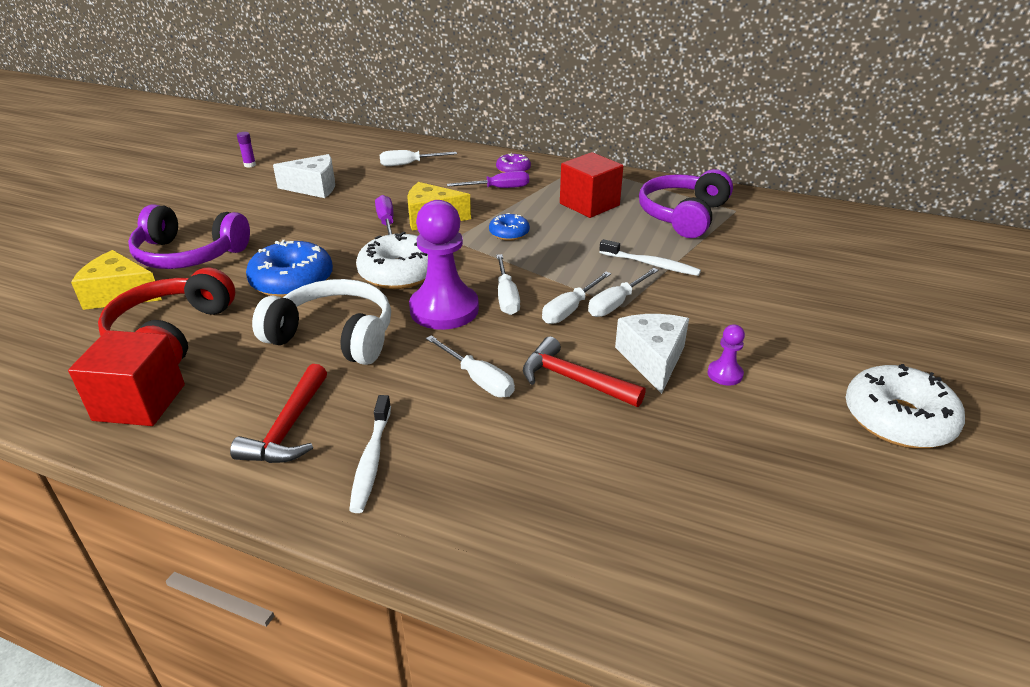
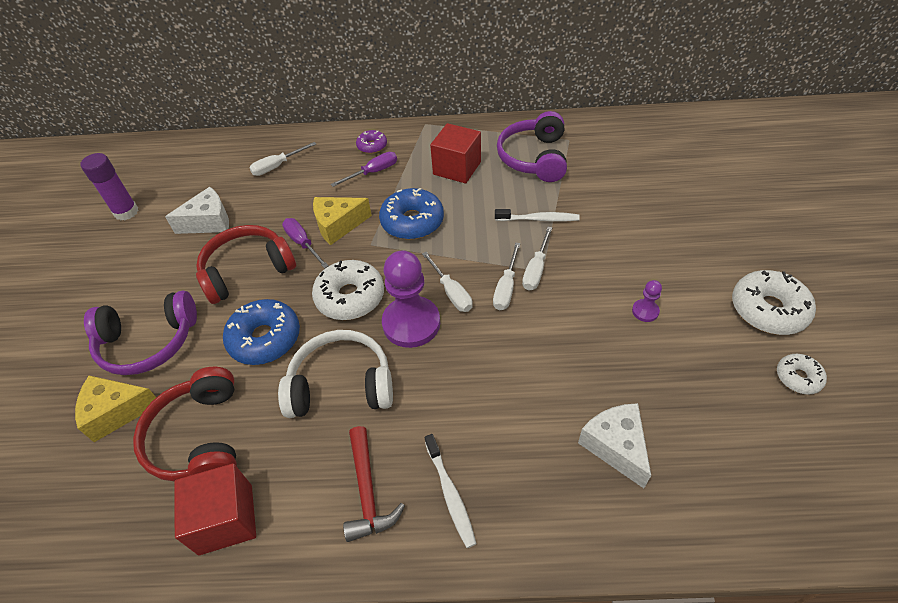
camera: 20 degrees left, 15 degrees up
(250, 165) = (126, 212): purple glue stick -> purple glue stick, size x2.05
(318, 229) = (247, 270): none -> red headphones
(478, 379) = (480, 384): white screwdriver -> none
(509, 233) = (412, 222): blue donut -> blue donut, size x1.83
(573, 380) = (548, 357): red hammer -> none
(652, 359) = (591, 316): white cheese -> white cheese (615, 446)
(898, 498) = (798, 377): none -> white donut

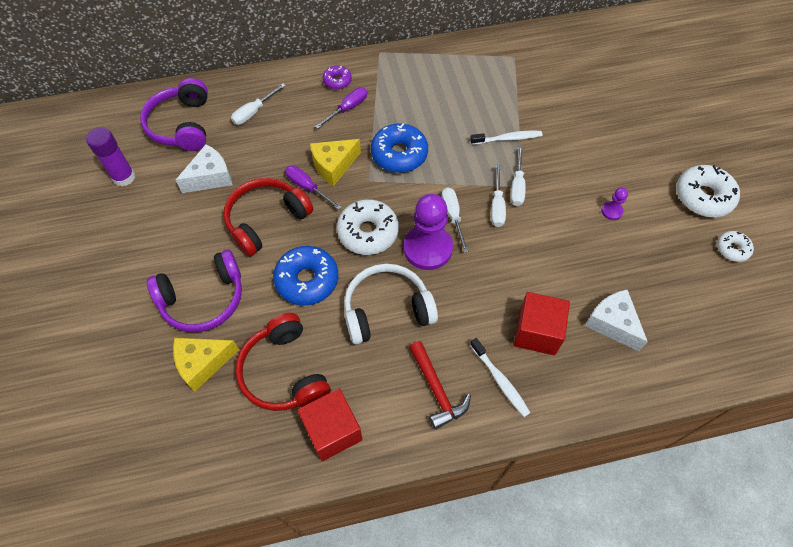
camera: 15 degrees left, 10 degrees up
(451, 292) = (453, 216): white screwdriver -> white screwdriver turned 150 degrees counterclockwise
(457, 168) = (423, 96): red cube -> red cube (536, 332)
(534, 158) = (488, 78): purple headphones -> purple headphones (182, 125)

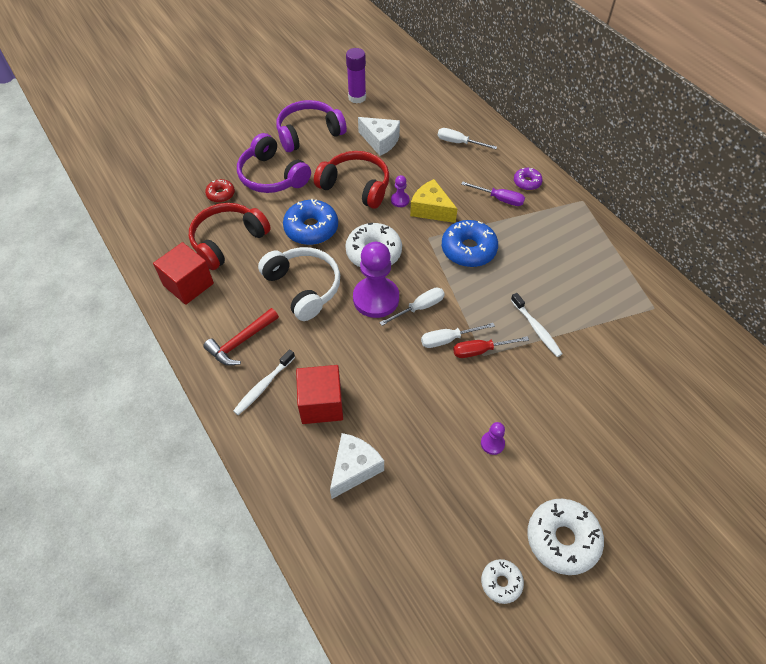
camera: 70 degrees right, 5 degrees down
(182, 125) = (421, 108): purple headphones -> purple headphones (309, 133)
(203, 363) = (221, 194): yellow cheese -> red donut
(307, 187) = (400, 200): purple screwdriver -> purple pawn
(517, 186) = (480, 350): white screwdriver -> red screwdriver

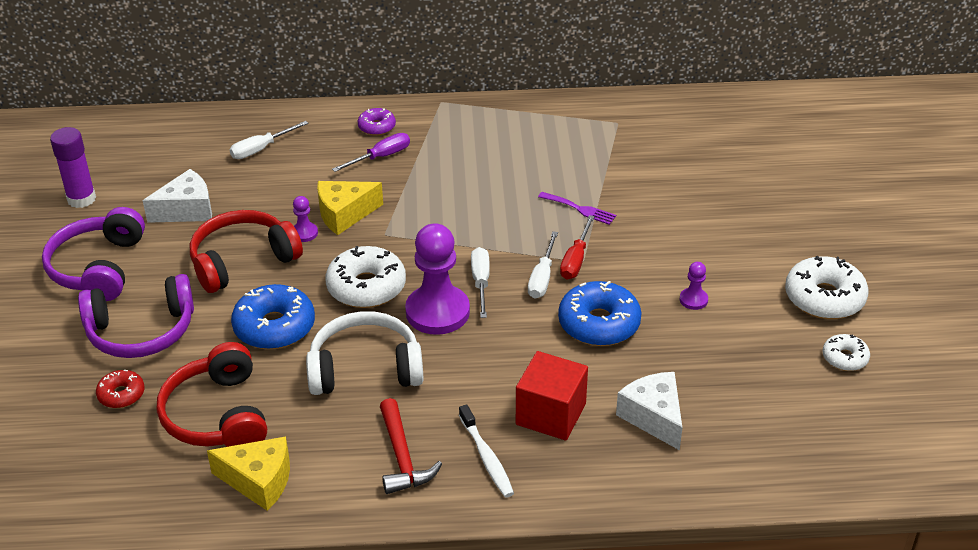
camera: 60 degrees left, 15 degrees down
(188, 284) = (259, 481): red cube -> yellow cheese
(468, 250) = (432, 211): blue donut -> blue donut (599, 324)
(536, 329) = (580, 209): white toothbrush -> purple fork

